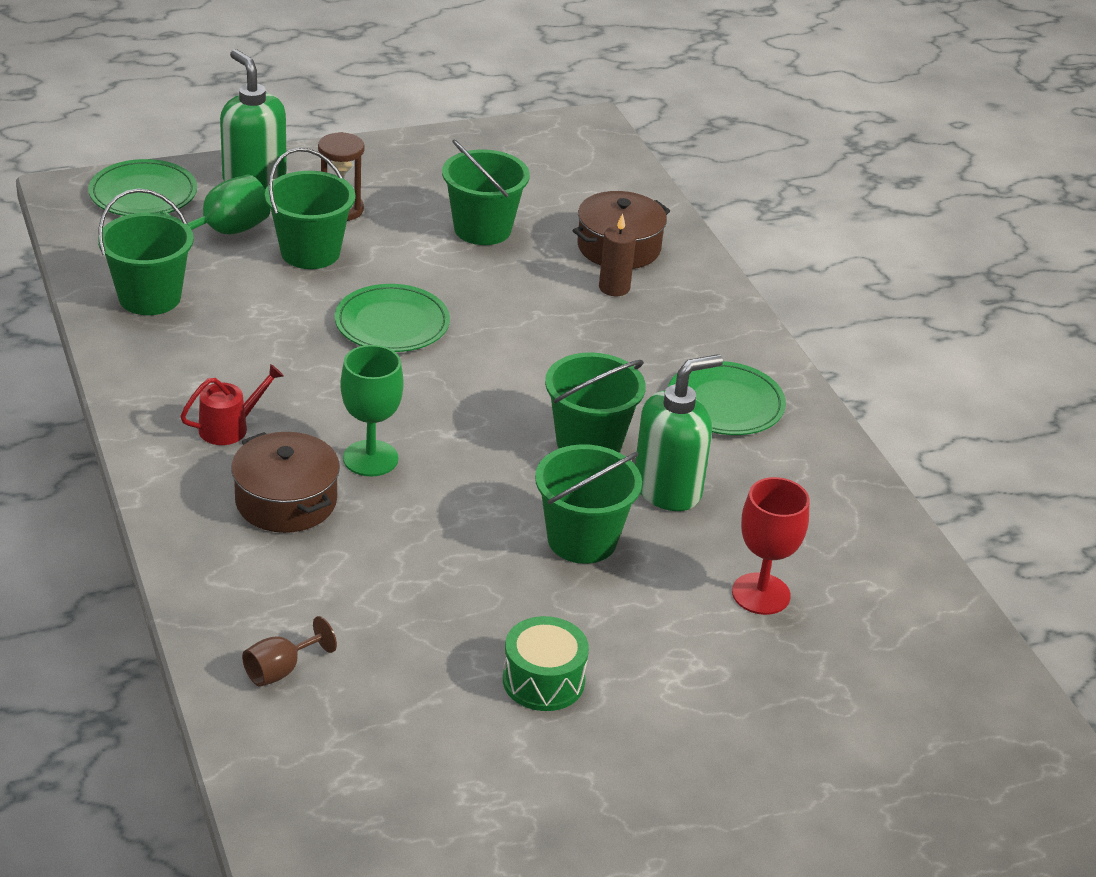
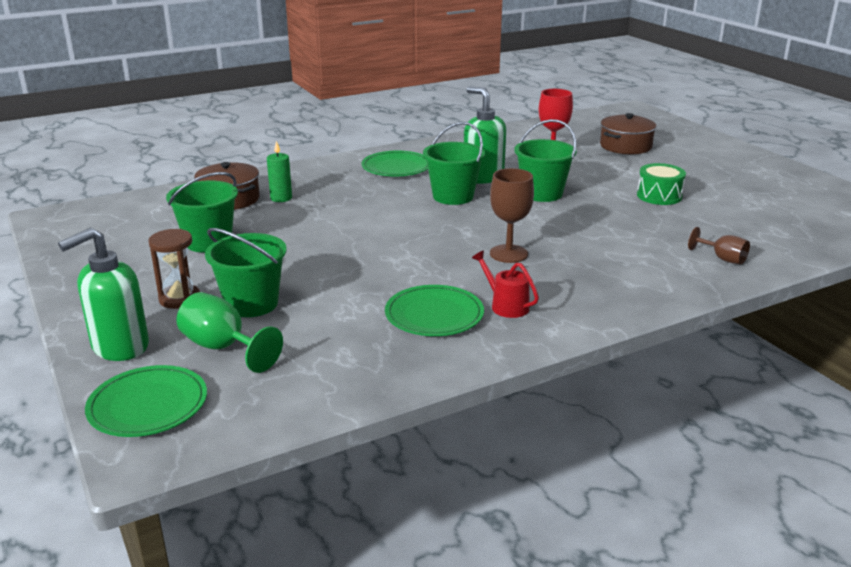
camera: 95 degrees left, 10 degrees down
(149, 297) = (341, 369): green bucket -> none
(286, 501) = (572, 275): brown pot -> brown pot (625, 146)
(370, 458) = (508, 254): green goblet -> brown goblet
(392, 324) = (347, 262): green plate -> green plate (434, 315)
(614, 288) = (281, 198): brown candle -> green candle

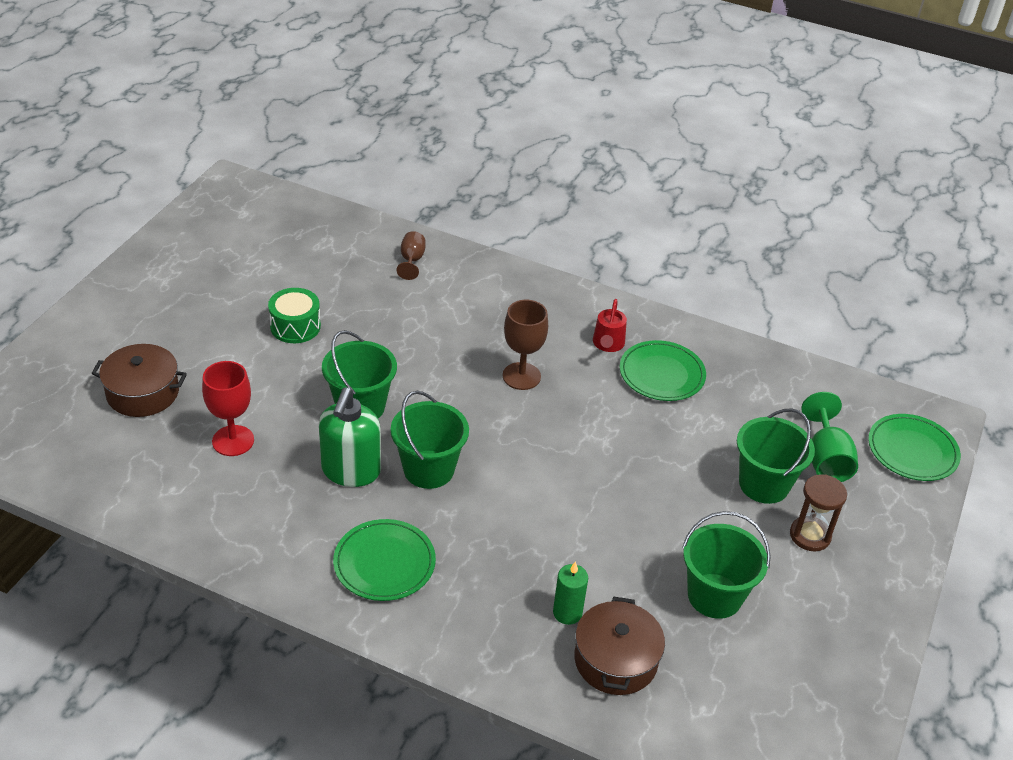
camera: 130 degrees left, 15 degrees up
(119, 347) = (894, 518): green soap dispenser -> none

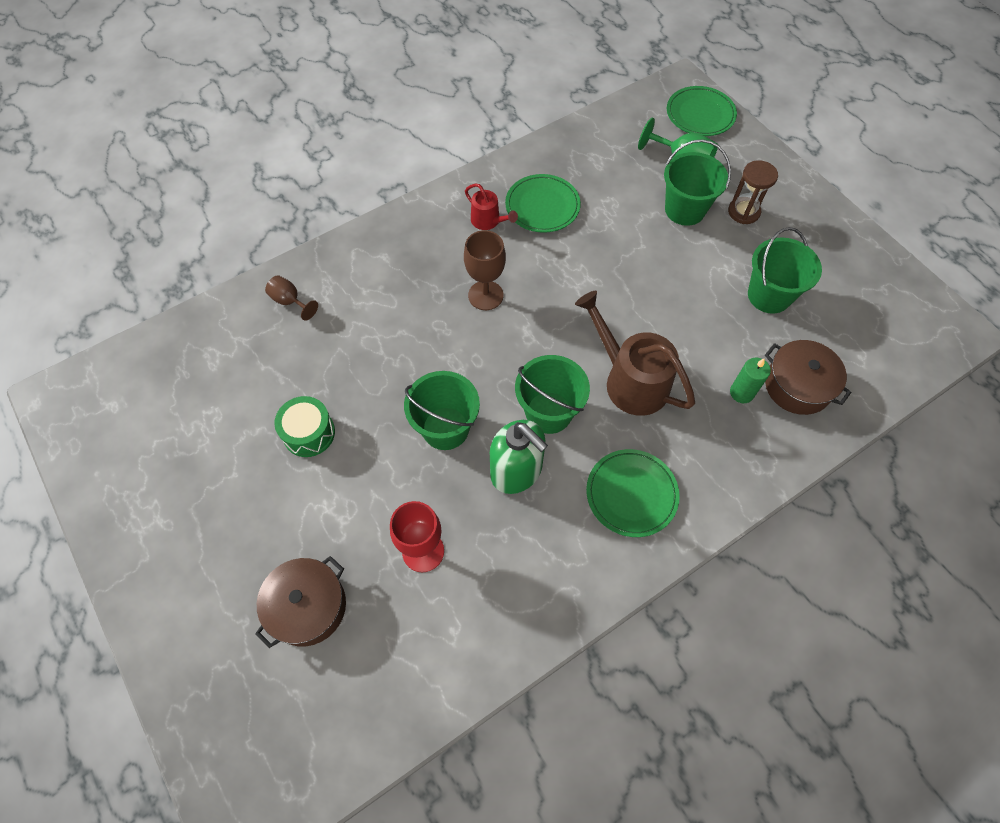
camera: 55 degrees left, 20 degrees up
(511, 516) = (630, 381): none -> brown watering can

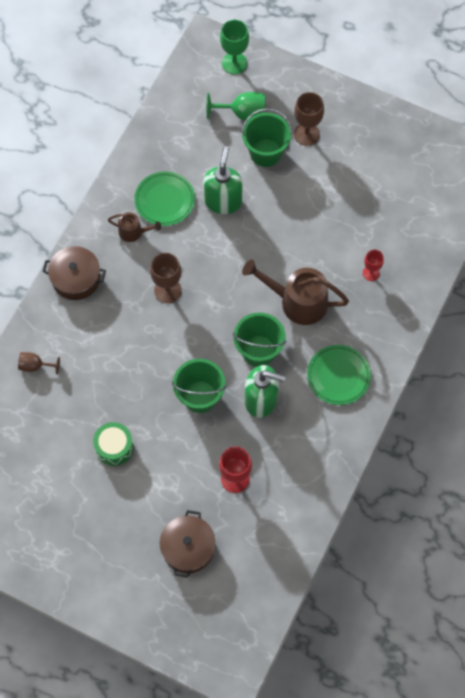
camera: 30 degrees left, 5 degrees up
(488, 221) = (133, 232): red watering can -> brown watering can
(606, 235) = (223, 201): none -> green soap dispenser
(700, 114) = (234, 63): green plate -> green goblet
(741, 393) = (371, 273): green candle -> red goblet
(743, 212) = (306, 134): brown hourglass -> brown goblet
(769, 295) = (354, 192): green bucket -> none
(797, 386) = (402, 250): brown pot -> brown pot (76, 278)

